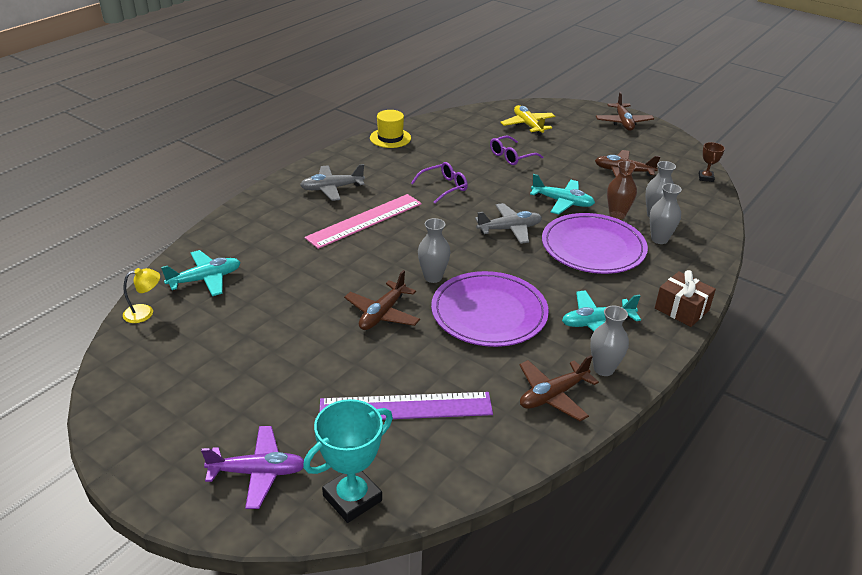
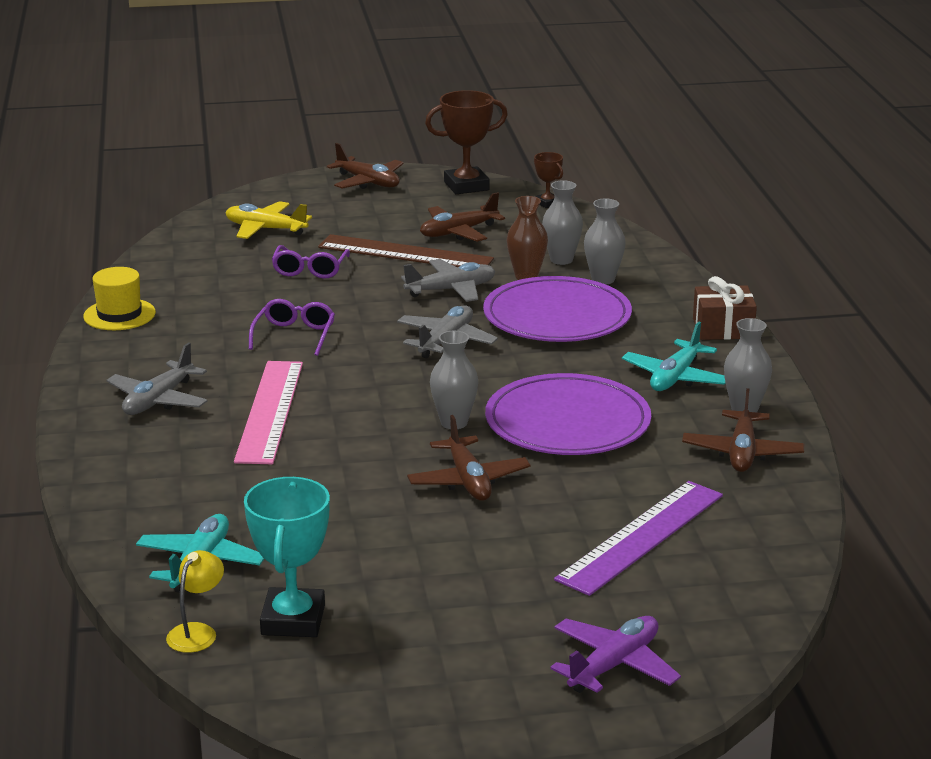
camera: 45 degrees left, 10 degrees down
(352, 498) = (728, 625): turquoise trophy -> turquoise trophy (293, 620)
(562, 202) = (451, 290): turquoise plane -> grey plane
(574, 170) = (405, 253): none -> brown ruler
(674, 147) = (466, 186): none -> brown trophy

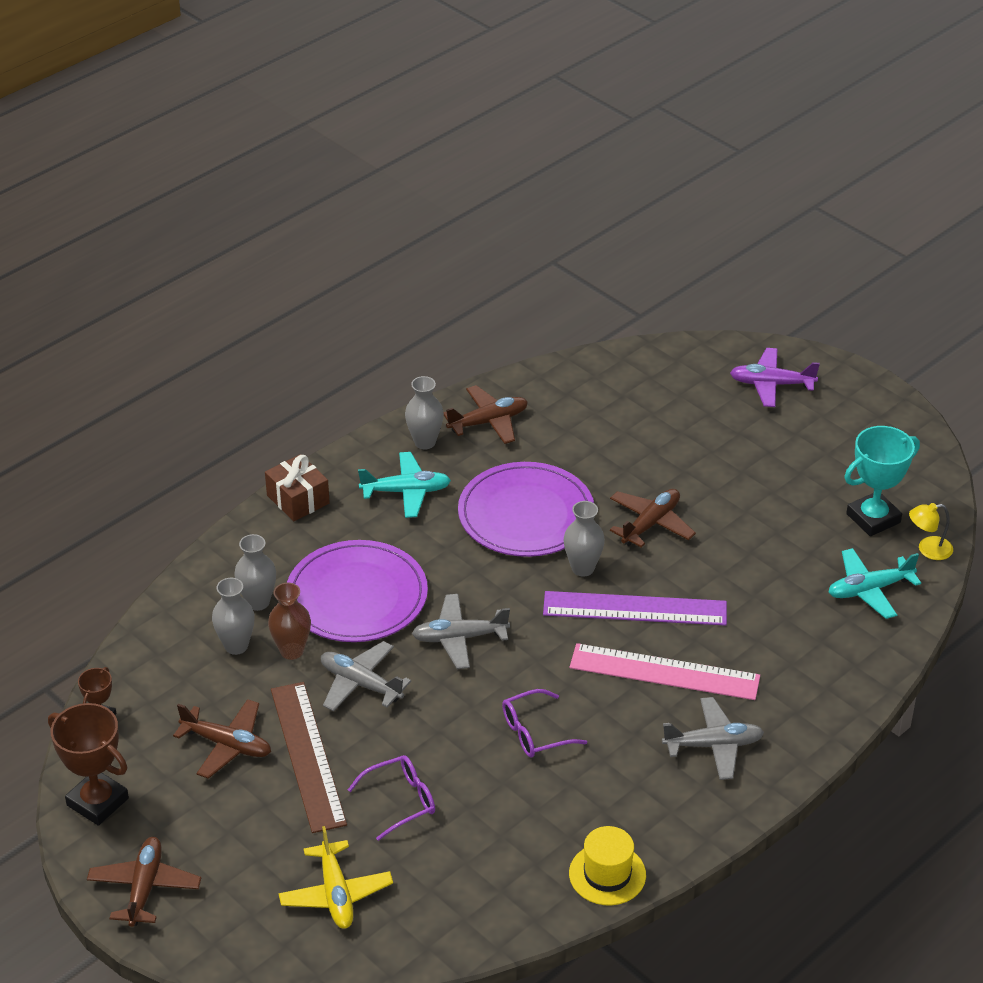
camera: 125 degrees left, 15 degrees up
(270, 411) = (664, 672): pink ruler -> pink ruler turned 45 degrees clockwise
(641, 537) = (636, 424): purple ruler -> purple ruler (635, 608)

